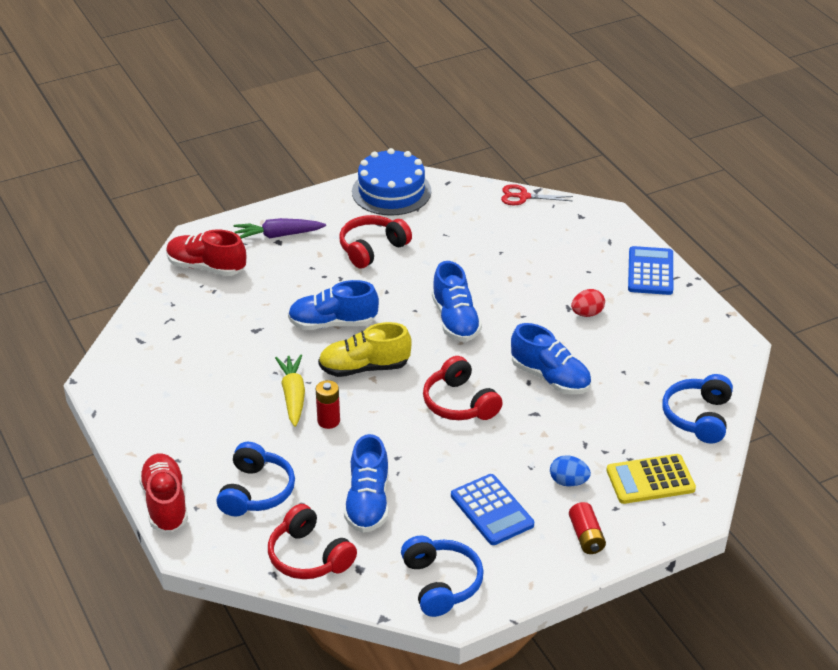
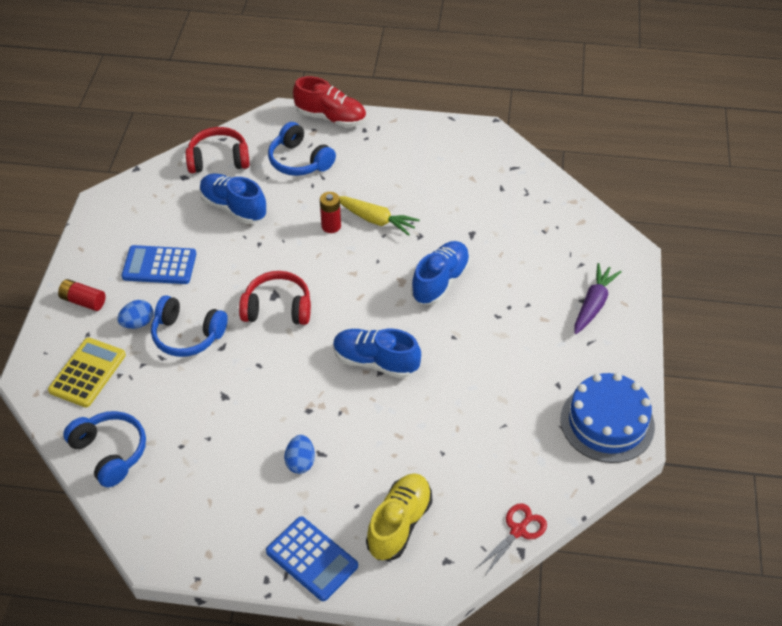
camera: 125 degrees right, 10 degrees up
(206, 267) = (580, 240): red shoe -> none
(364, 368) = (369, 274): yellow shoe -> yellow shoe (399, 524)
(372, 249) = (523, 359): red headphones -> none
(441, 583) = (130, 207): blue headphones -> blue headphones (187, 335)
(550, 378) = (249, 382): blue shoe -> none
(587, 313) = (300, 462): red egg -> blue egg

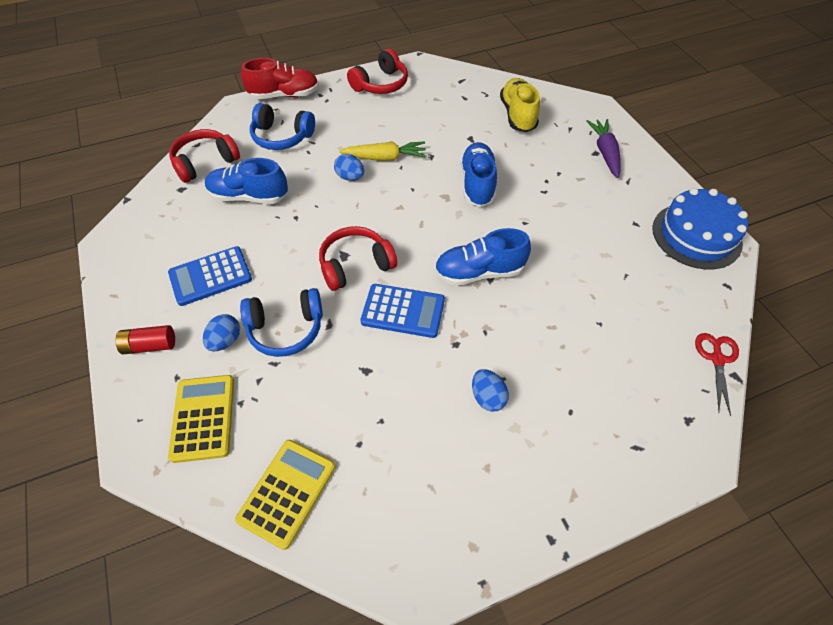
camera: 30 degrees left, 5 degrees up
(110, 452) = (287, 492): blue headphones -> yellow calculator
(312, 559) = (575, 489): blue calculator -> blue calculator (403, 311)
(331, 226) = (350, 177): red battery -> blue egg
(399, 524) = (621, 408): yellow shoe -> yellow shoe (518, 115)
(430, 141) = (381, 84): none -> red headphones

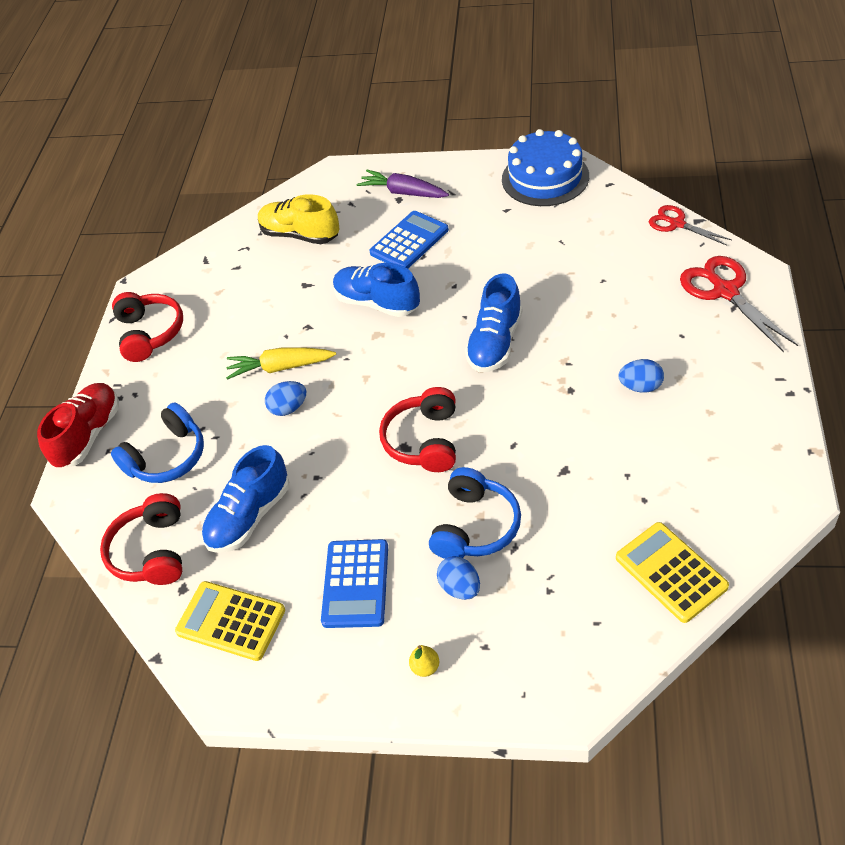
camera: 55 degrees left, 5 degrees down
(150, 346) = (425, 667): red battery -> yellow pear
(203, 418) = (551, 629): yellow calculator -> yellow calculator (231, 621)
(385, 158) = (280, 367): yellow carrot -> yellow carrot turned 120 degrees counterclockwise
(403, 311) = (508, 418): blue calculator -> blue calculator (409, 241)
(654, 432) = (725, 291): none -> red scissors

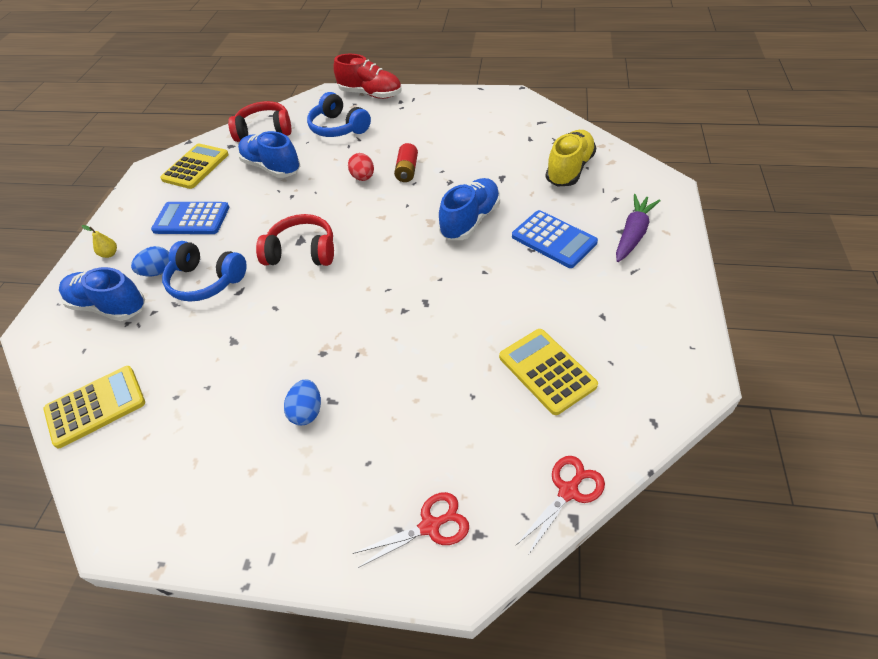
camera: 90 degrees right, 0 degrees up
(150, 333) = (461, 106): red headphones -> none
(280, 367) = (407, 170): yellow carrot -> red battery
(288, 408) = (363, 178): blue egg -> red egg
(495, 342) = (399, 299): blue shoe -> blue shoe (109, 306)
(545, 177) = (664, 355): blue cake -> none
(570, 239) = (547, 371): none -> yellow calculator
(725, 291) = (430, 526): red scissors -> red scissors, size x0.63

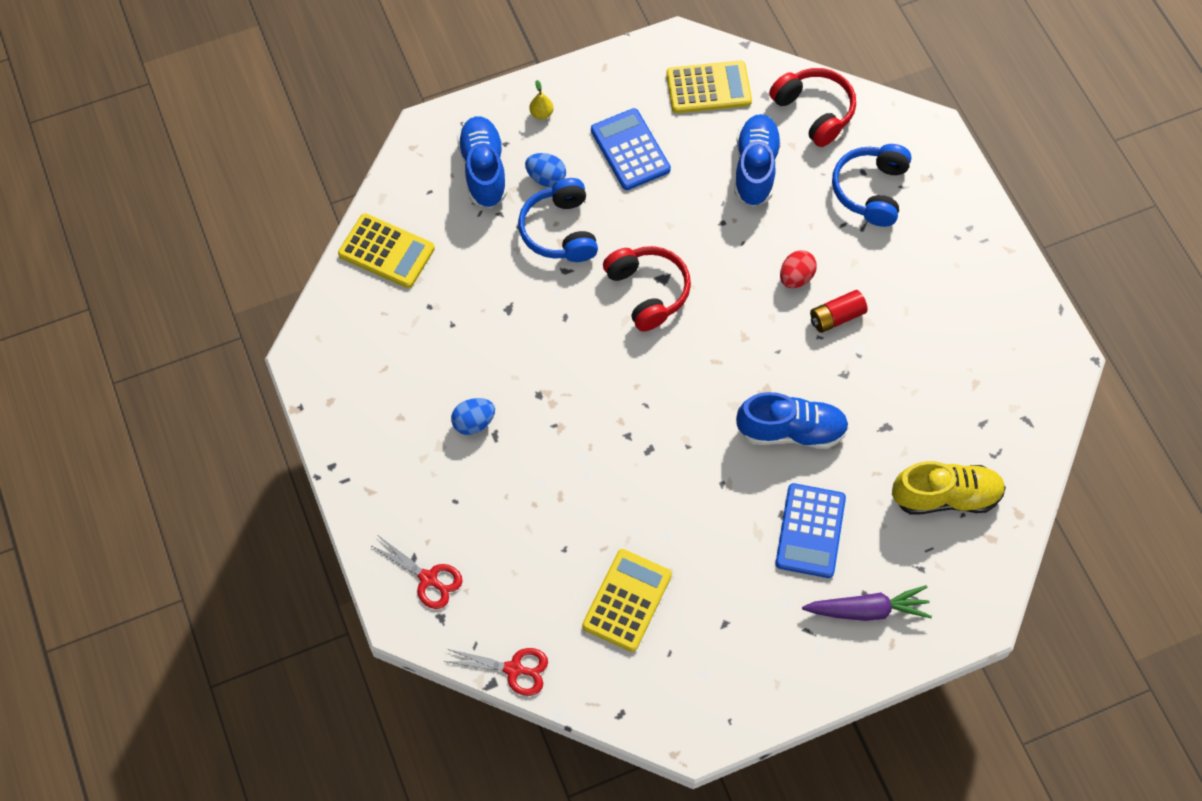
camera: 55 degrees right, 15 degrees up
(370, 94) = (963, 183): red shoe -> none

